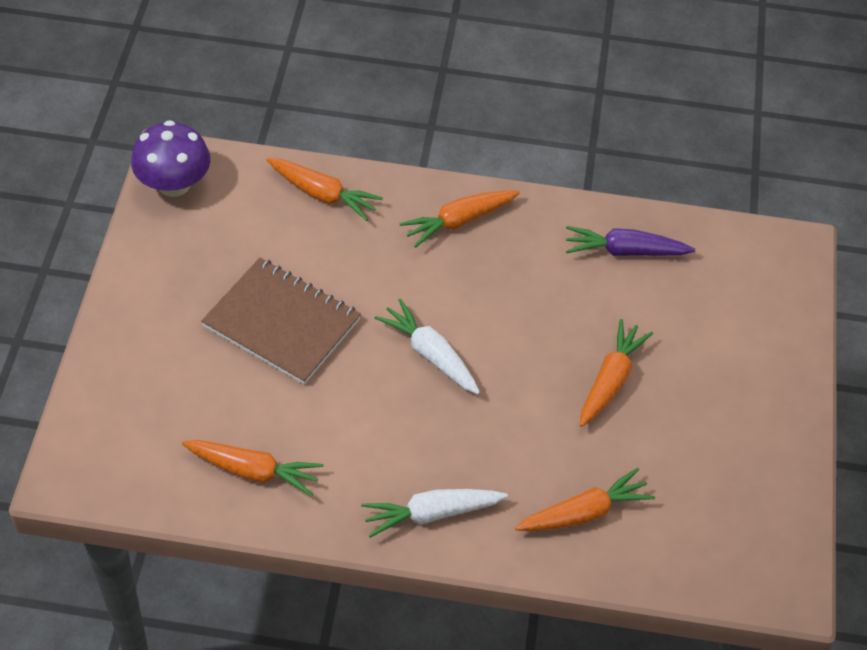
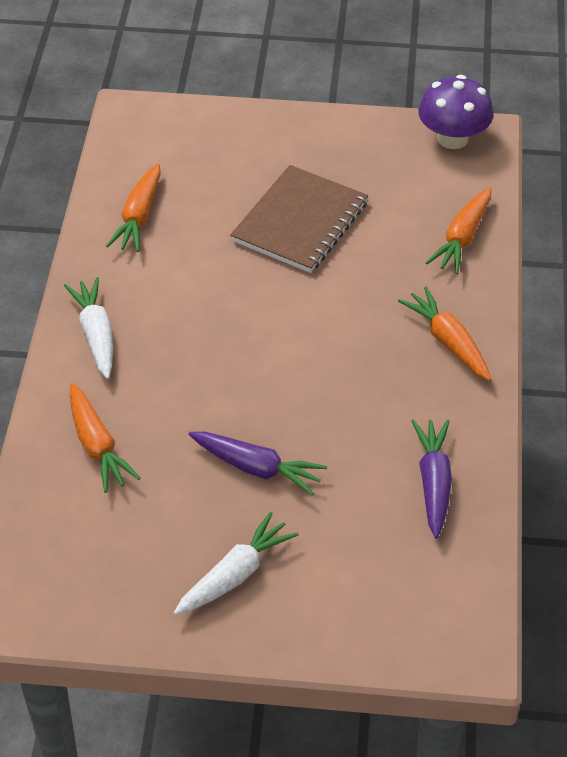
camera: 90 degrees right, 5 degrees down
(430, 354) = (275, 326): white carrot -> white carrot (235, 574)
(610, 380) = (257, 468): orange carrot -> purple carrot

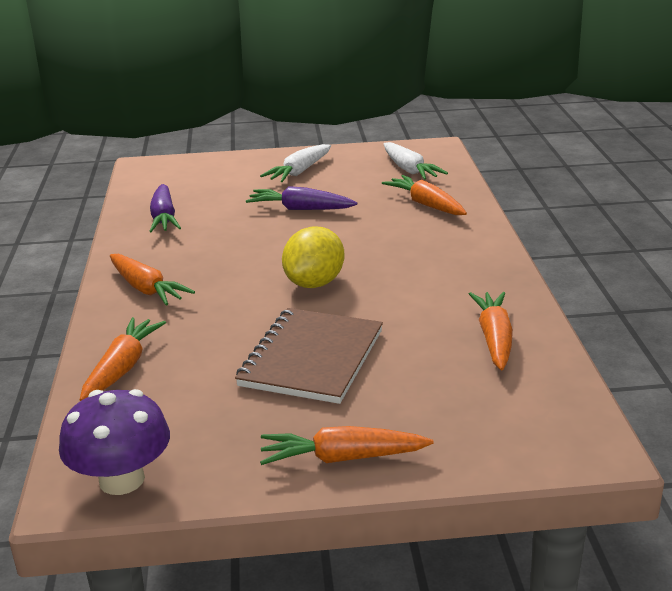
camera: 170 degrees right, 20 degrees down
(96, 334) = (471, 255): white carrot -> white carrot (409, 170)
(274, 319) = (314, 283): none -> yellow lemon
(300, 131) = (342, 458): none -> orange carrot

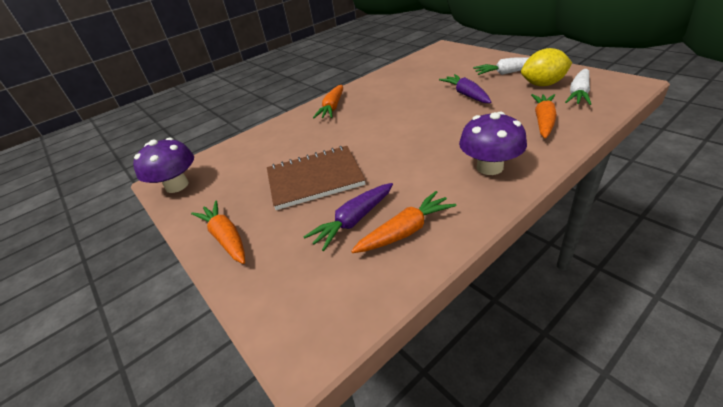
camera: 60 degrees right, 10 degrees up
(122, 368) = (262, 139): orange carrot -> none
(164, 218) = (401, 76): purple carrot -> purple carrot (354, 221)
(314, 283) = (392, 140): yellow lemon -> yellow lemon (543, 84)
(458, 260) = (489, 167): none -> purple mushroom

